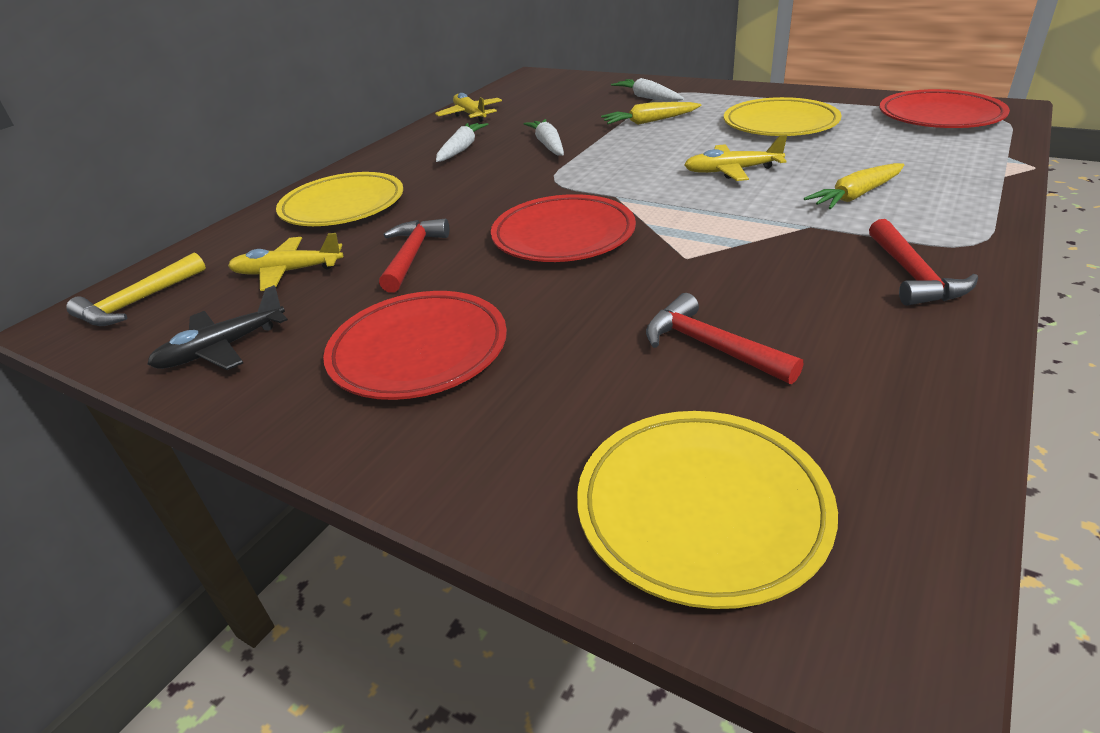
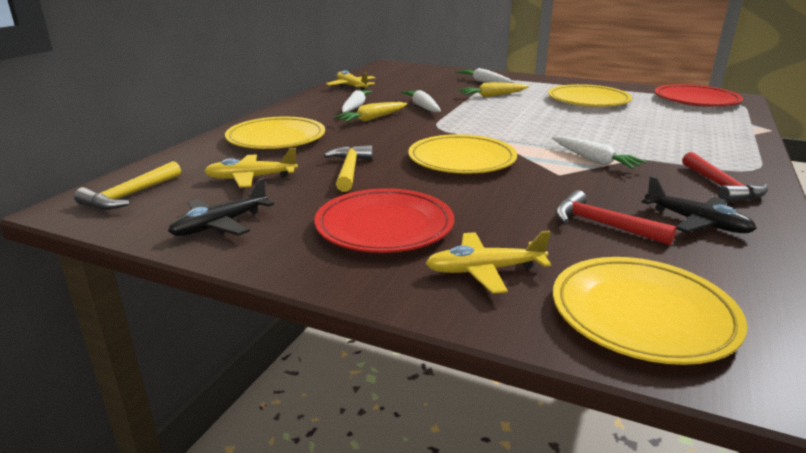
camera: 10 degrees left, 10 degrees down
(412, 256) = (349, 170): red hammer -> yellow hammer
(563, 236) = (462, 160): red plate -> yellow plate
(731, 171) = (567, 126): yellow plane -> yellow plane (484, 270)
(745, 231) = (594, 160): none -> white carrot
(848, 342) = (696, 222): none -> black plane
(856, 196) = (661, 142): yellow carrot -> yellow carrot (372, 119)

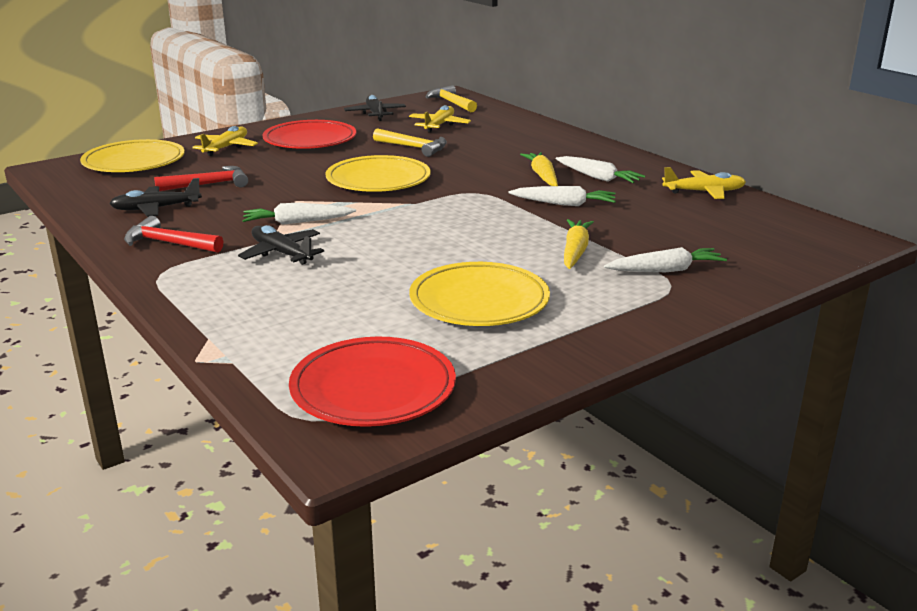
camera: 120 degrees right, 0 degrees up
(276, 139) = (522, 140): yellow plate -> none
(644, 149) = (281, 253): none -> black plane

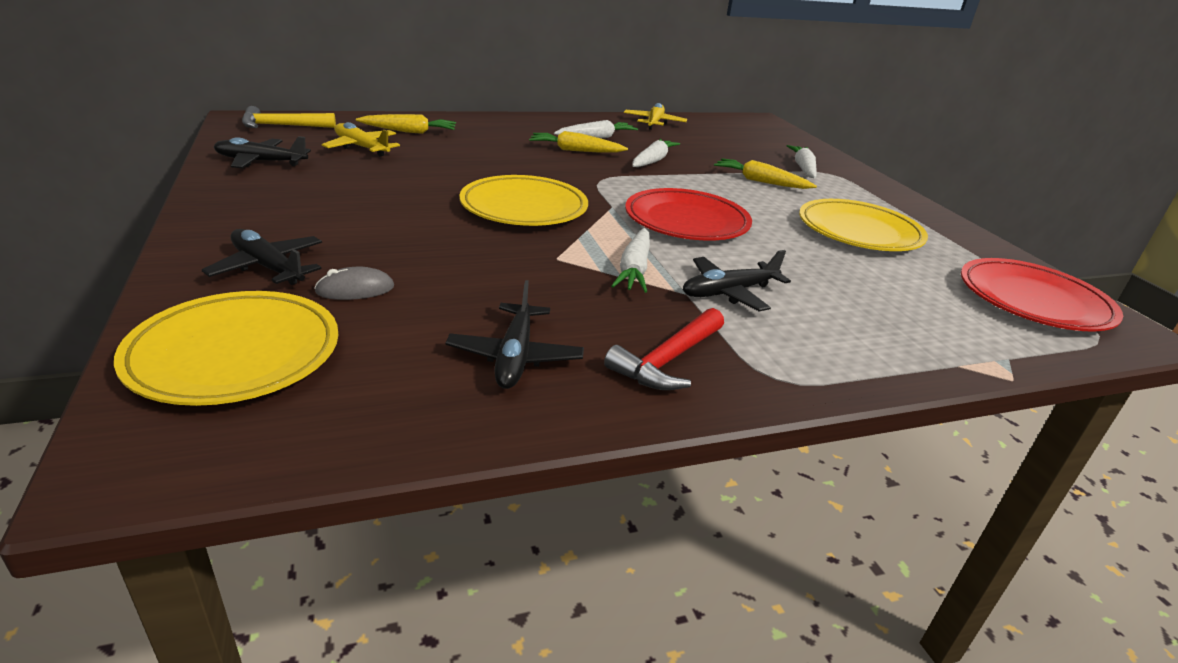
camera: 75 degrees left, 5 degrees up
(209, 184) = (439, 302): red hammer -> none
(212, 167) = (355, 289): none -> grey mouse
(226, 148) = (268, 267): yellow plane -> black plane
(310, 140) = (318, 212): red plate -> red plate (686, 221)
(414, 147) = (428, 172): yellow hammer -> none
(498, 128) = (409, 131): none -> yellow carrot

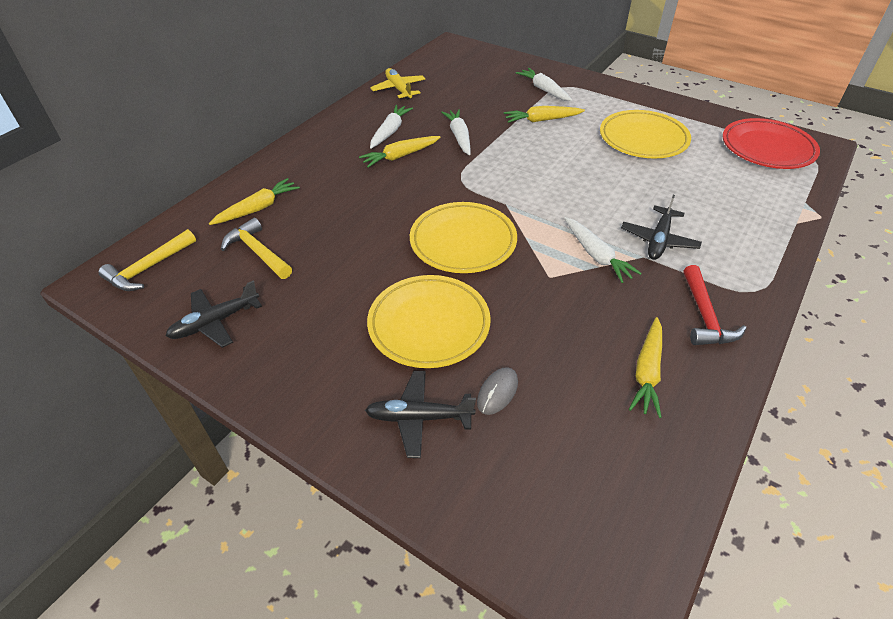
camera: 35 degrees left, 15 degrees up
(235, 354) = (529, 496): yellow plate -> yellow plate (429, 324)
(361, 147) = (257, 252): yellow plane -> yellow hammer
(515, 356) = (647, 372): black plane -> yellow carrot
(686, 221) = (560, 190): red plate -> none

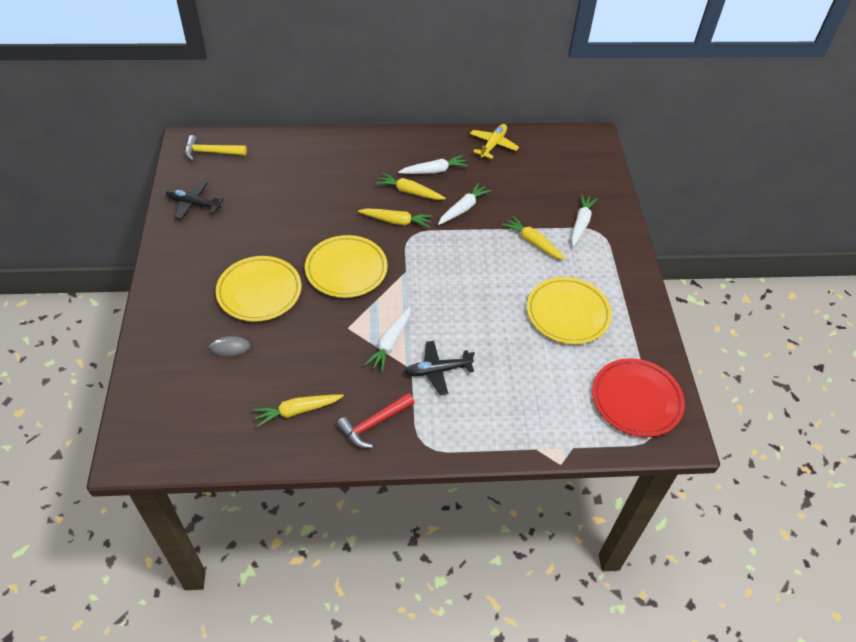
camera: 50 degrees right, 5 degrees up
(257, 252) = (259, 185): yellow hammer -> none
(258, 208) = (296, 161): yellow carrot -> yellow carrot (396, 221)
(419, 418) = (188, 323): black plane -> none

